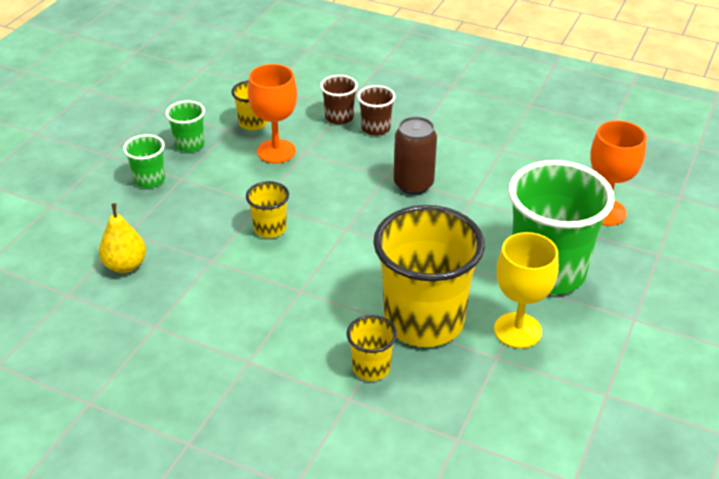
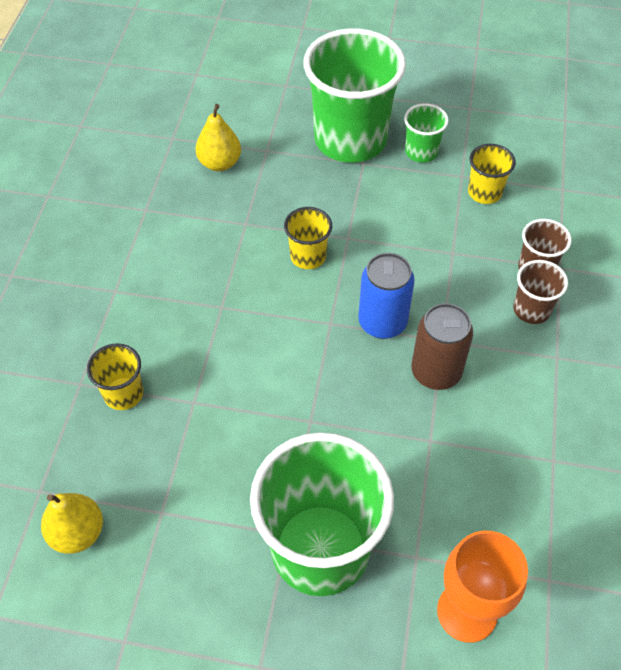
camera: 75 degrees right, 15 degrees up
(149, 180) = (350, 140): green cup -> green cup, size x2.22
(276, 151) = (442, 227): orange goblet -> none
(357, 201) = (382, 322): none -> blue can
(424, 321) = (202, 428): yellow cup -> none
(505, 414) = (77, 533): none -> yellow pear
(517, 330) = (208, 528): yellow goblet -> none

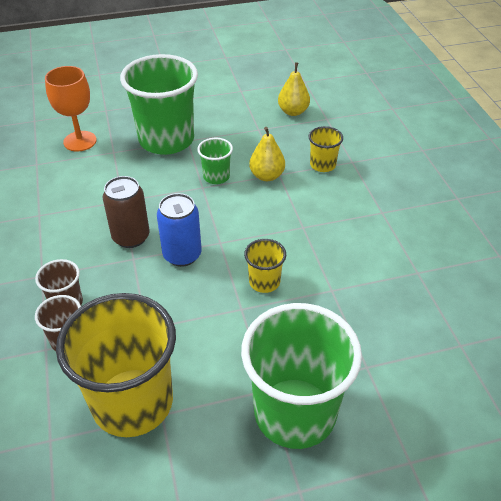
camera: 155 degrees right, 10 degrees down
(220, 163) = (396, 335): yellow pear -> yellow pear (267, 176)
(421, 152) = (214, 428): green cup -> green cup (216, 177)
(484, 192) = (132, 402): yellow cup -> yellow cup, size x2.22

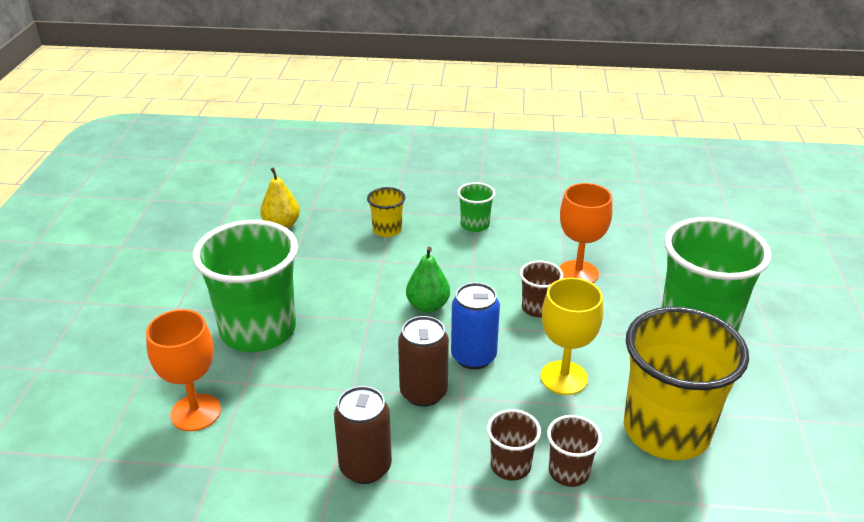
camera: 70 degrees left, 10 degrees down
(49, 227) = (365, 467): none -> brown can
(177, 317) = (564, 378): none -> yellow goblet
(216, 177) = (357, 305): green cup -> green cup (475, 225)
(233, 214) = (428, 306): none -> green pear
(264, 282) = (538, 308): yellow cup -> brown cup
(267, 176) = (380, 269): yellow pear -> none
(334, 301) = (578, 273): none -> orange goblet

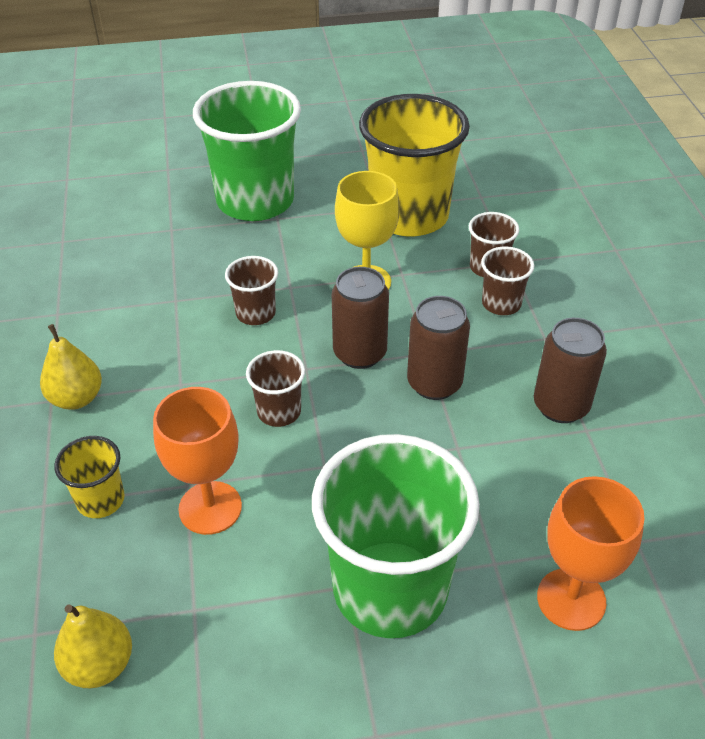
camera: 105 degrees left, 10 degrees up
(428, 306) = (279, 411): green pear -> brown cup
(473, 357) = (360, 353): blue can -> brown can
(475, 225) = (76, 398): green cup -> yellow pear
(578, 273) = (177, 288): orange goblet -> orange goblet (210, 508)

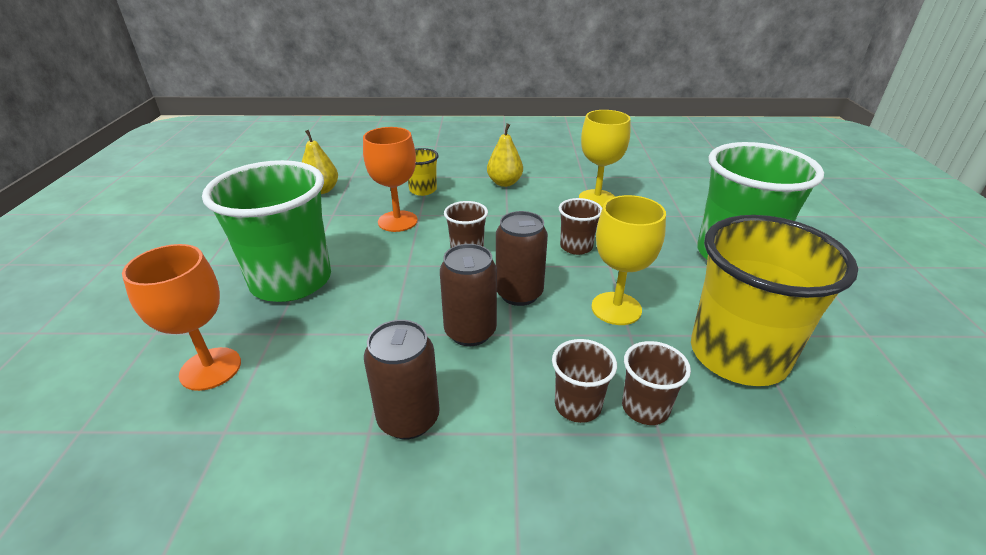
camera: 100 degrees right, 10 degrees down
(130, 298) = (597, 199): none -> yellow goblet

